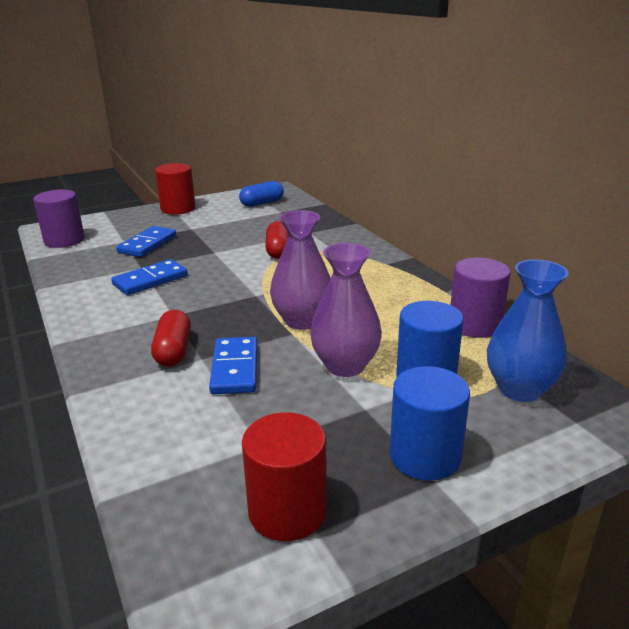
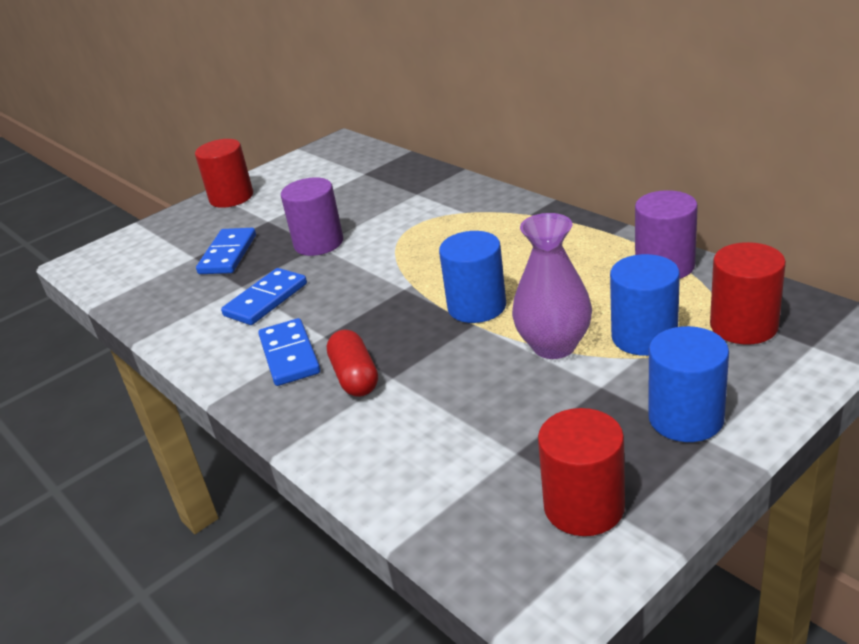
camera: 10 degrees left, 5 degrees up
(64, 240) = (116, 273): purple cylinder -> purple cylinder (318, 243)
(235, 368) = (437, 379): blue domino -> blue domino (290, 355)
(262, 203) = (333, 166): blue capsule -> none
(278, 250) = (394, 226): red capsule -> none
(302, 321) = (477, 306): purple vase -> blue cylinder
(519, 389) = (743, 326): blue vase -> red cylinder

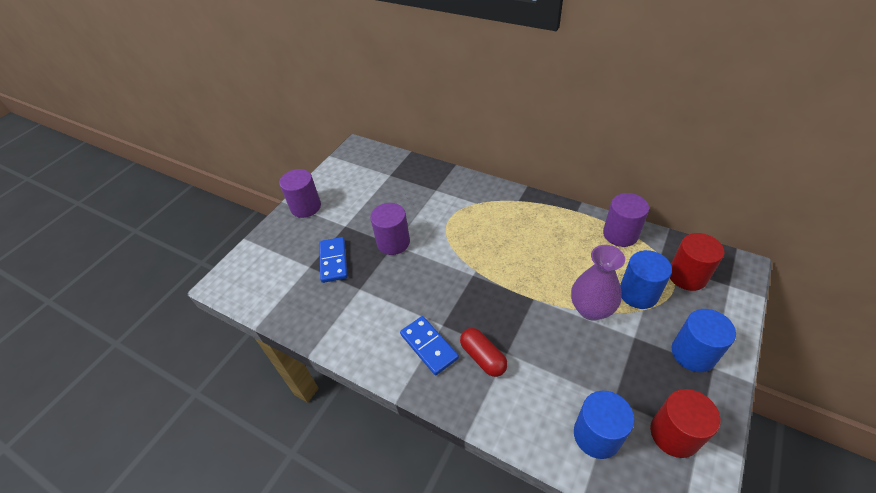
camera: 20 degrees left, 15 degrees up
(231, 197) = (306, 207): red cylinder -> purple cylinder
(266, 300) = (385, 299): blue domino -> none
(477, 306) = (527, 284): blue cylinder -> blue cylinder (597, 435)

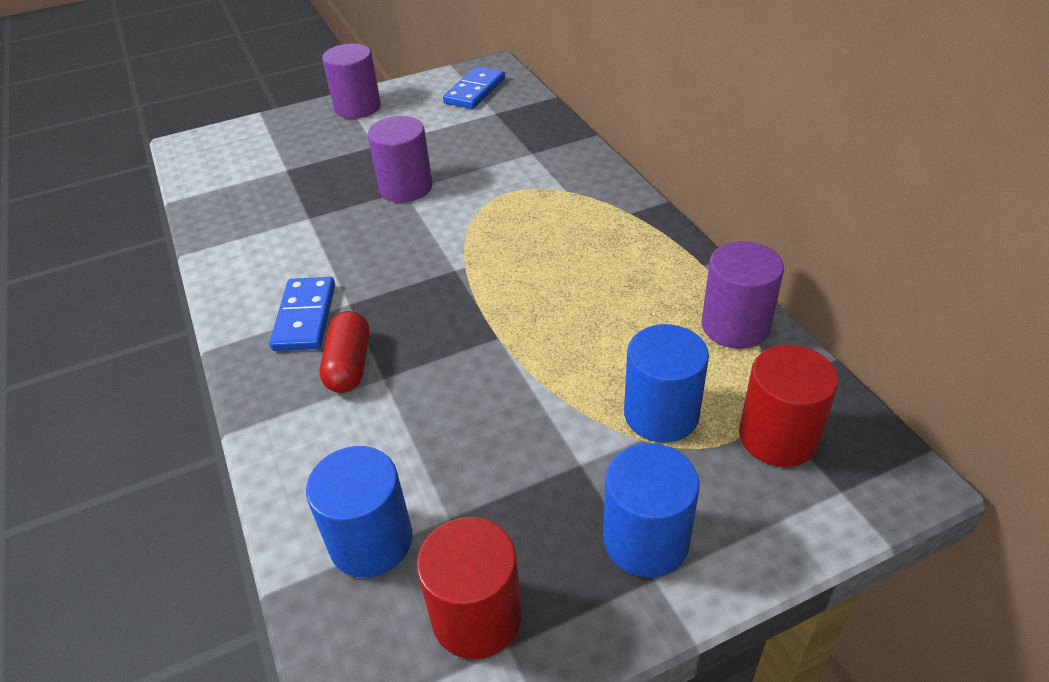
camera: 35 degrees right, 5 degrees down
(333, 261) = (317, 176): blue domino -> blue domino (474, 91)
(591, 309) = (561, 393): purple vase -> none

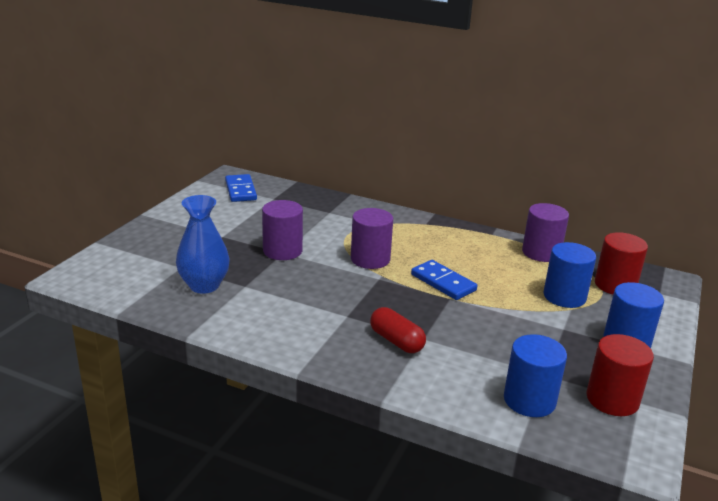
camera: 45 degrees left, 15 degrees down
(274, 201) = (204, 285): none -> blue vase
(305, 317) = (332, 332): blue domino -> blue domino (443, 282)
(357, 107) = (172, 219): purple cylinder -> purple cylinder (370, 259)

